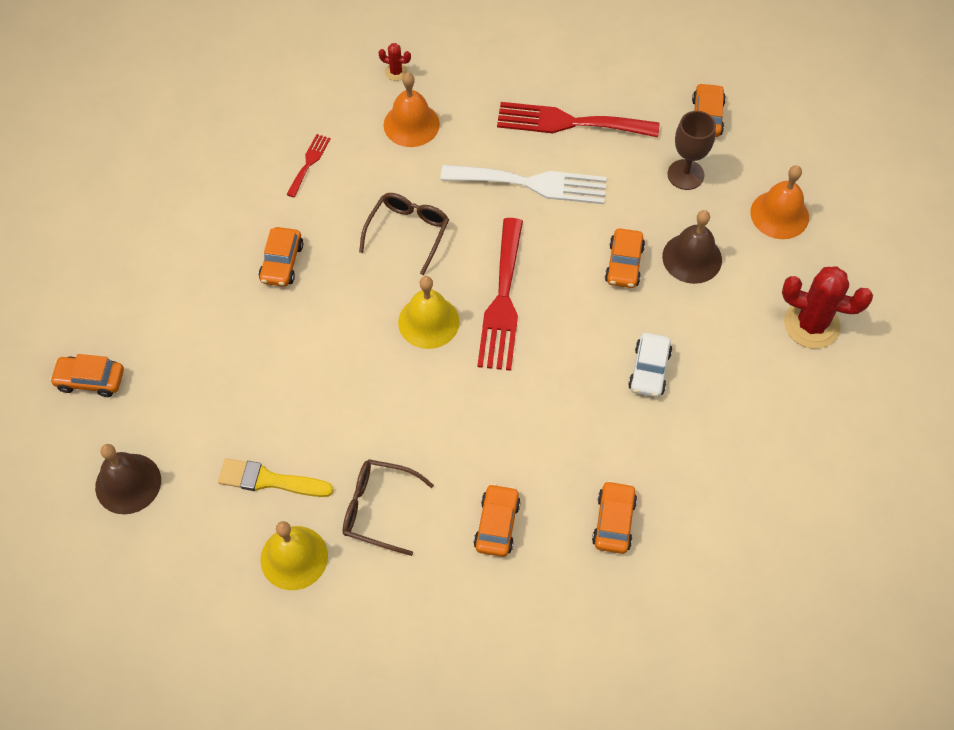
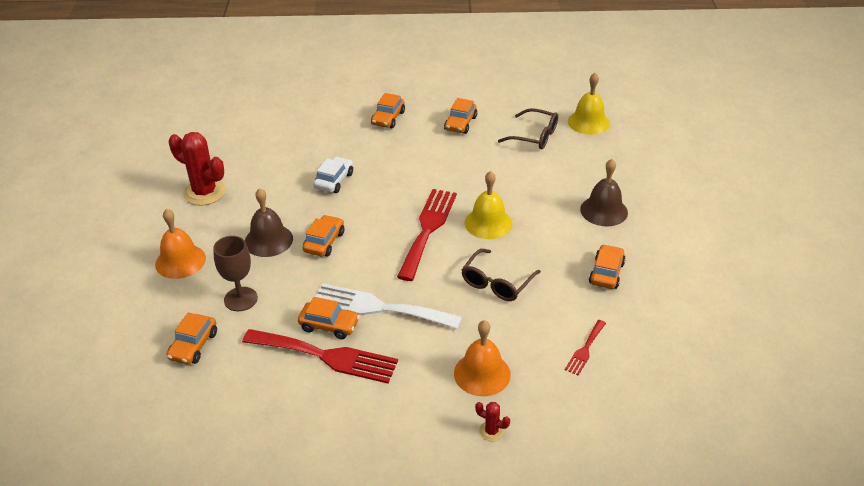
camera: 170 degrees left, 20 degrees down
(90, 380) = (748, 216): orange car -> orange car (329, 325)
(128, 483) = (703, 162): brown bell -> brown bell (604, 211)
(269, 480) = (606, 154): yellow brush -> none

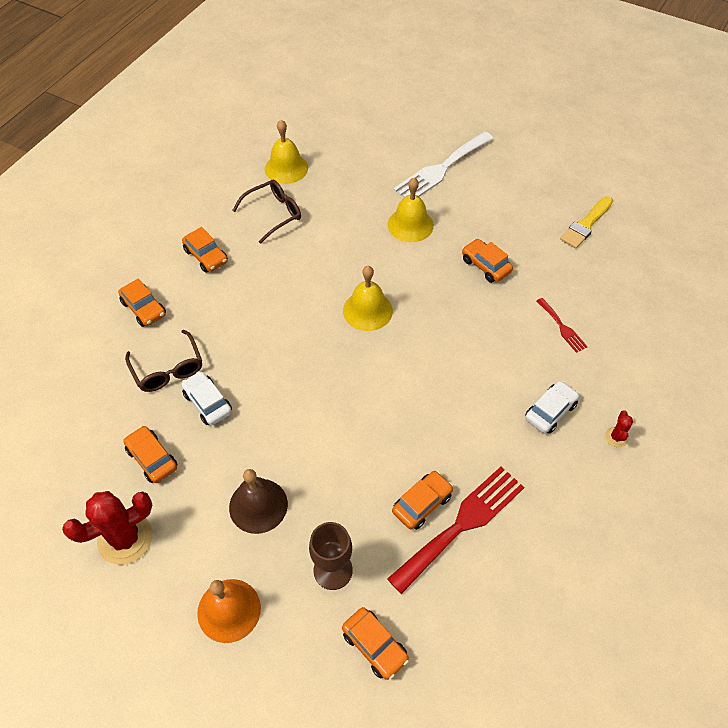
camera: 60 degrees left, 15 degrees up
(324, 242) = (298, 455): orange car -> orange car (152, 458)
(379, 307) = (424, 450): white fork -> white fork (441, 169)
(428, 229) = (343, 359): red fork -> none
(482, 373) = (550, 411): orange bell -> white car
(491, 431) = (616, 437): red cactus -> red cactus turned 45 degrees counterclockwise
(497, 282) = (448, 344): brown glasses -> brown glasses (167, 368)
(604, 211) = (410, 225): brown bell -> yellow bell
(732, 323) = (586, 225): none -> yellow brush

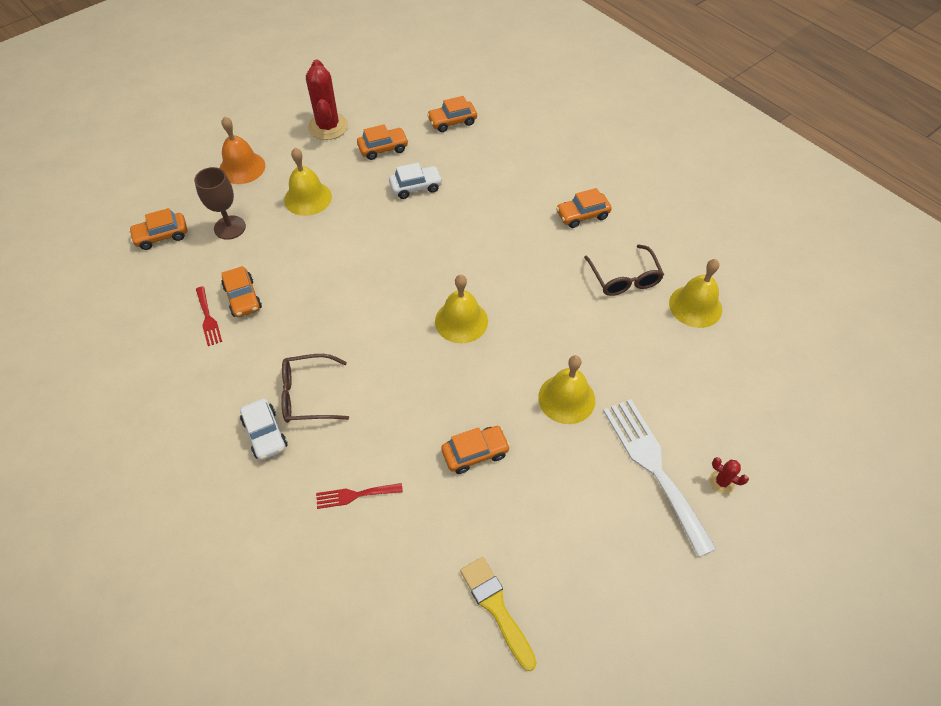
camera: 110 degrees right, 0 degrees up
(144, 308) = (534, 165): orange car -> orange car (452, 121)
(167, 368) = (462, 169): brown glasses -> brown glasses (308, 395)
(258, 505) = (308, 198): brown bell -> yellow bell
(462, 524) = (208, 318): red fork -> red fork, size x0.49
(616, 437) = (203, 481): red cactus -> red cactus (722, 482)

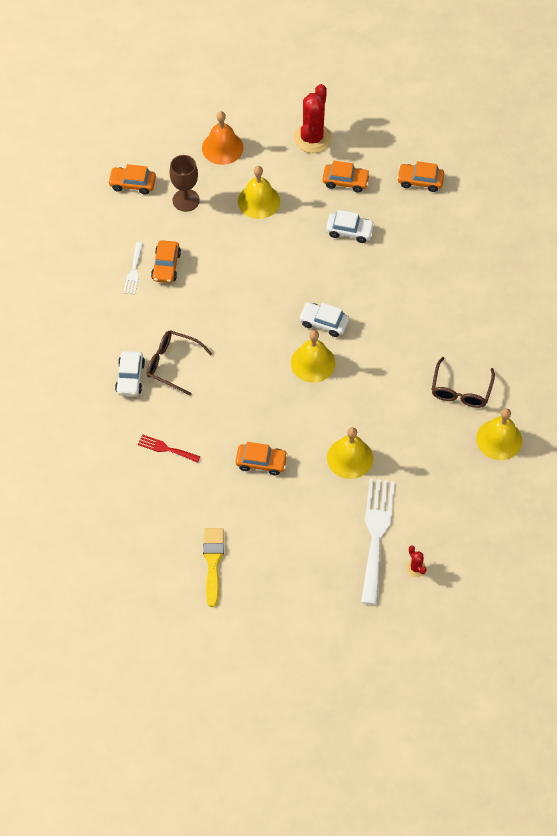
camera: 30 degrees right, 5 degrees up
(208, 318) = (134, 271): red fork -> white fork
(446, 278) = (324, 322): none -> white car
(582, 215) = (467, 321): orange car -> none

